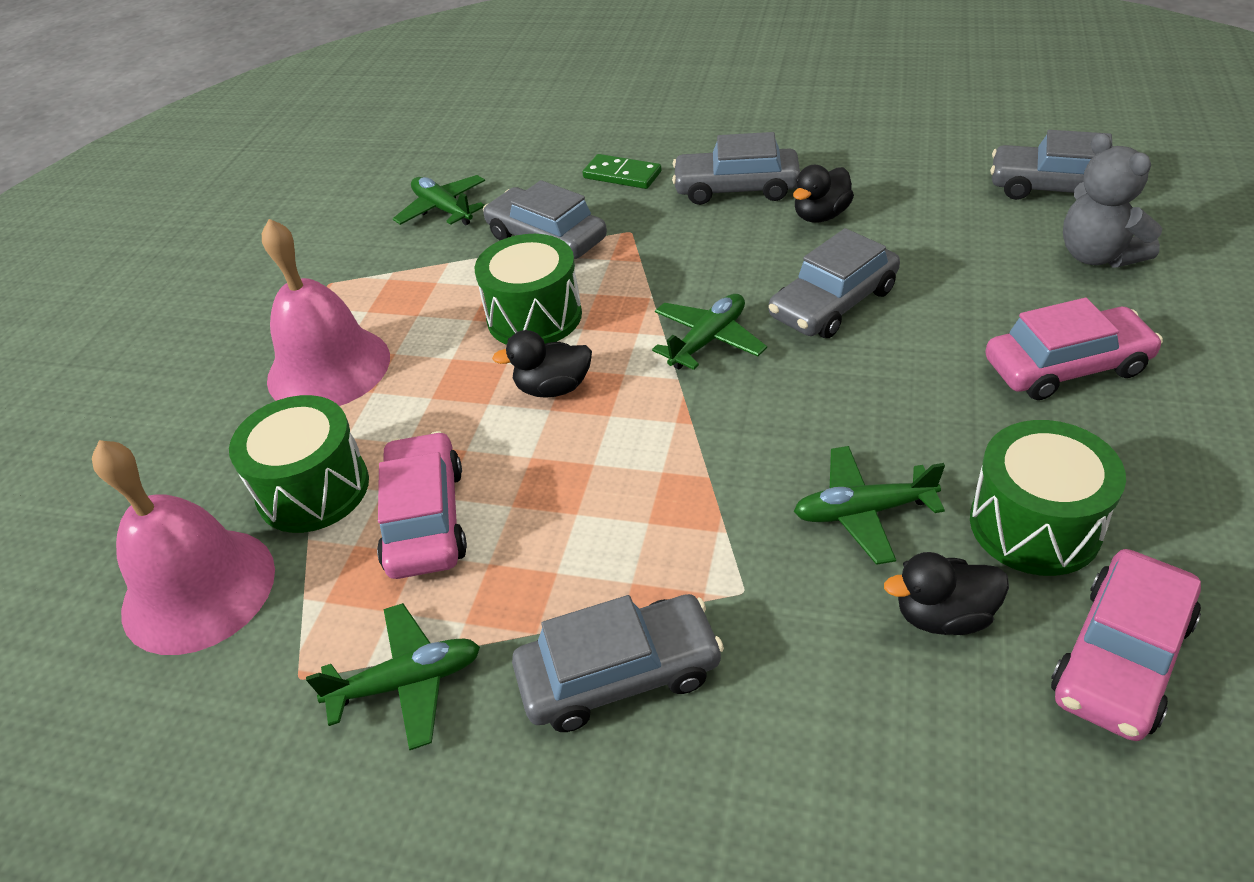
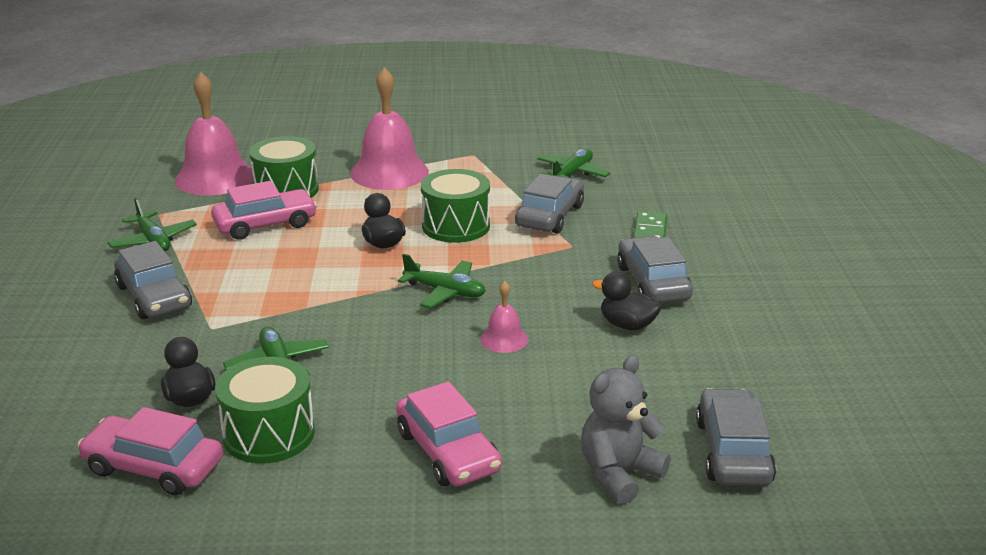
camera: 70 degrees right, 15 degrees down
(833, 303) = (504, 339): grey car -> pink bell

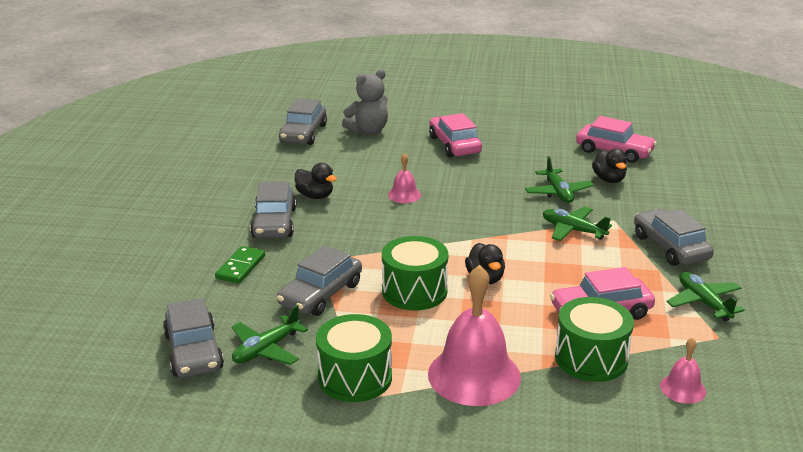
camera: 170 degrees left, 0 degrees up
(214, 178) = (683, 388): pink bell -> pink bell, size x0.48
(269, 434) = (555, 159): green drum -> green drum (355, 377)
(445, 292) = (438, 230): green plane -> green plane (573, 230)
(632, 168) = (193, 351): none -> grey car

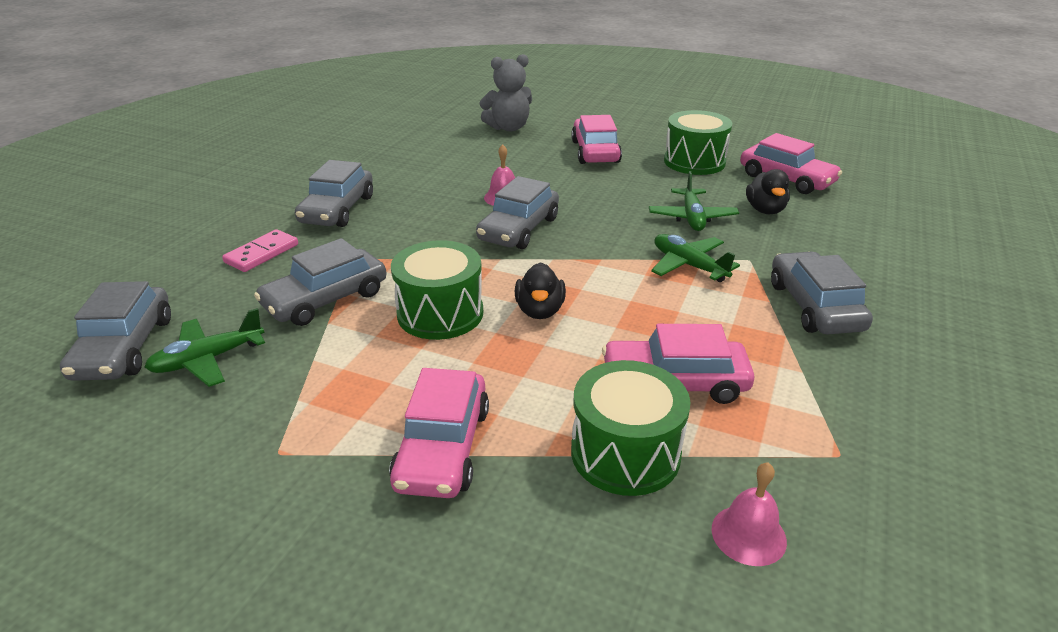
camera: 15 degrees right, 5 degrees up
(240, 267) = (261, 253): green domino -> pink domino
(303, 133) = (438, 124): grey car -> grey car (519, 229)
(315, 196) = (403, 187): black duck -> none
(355, 377) = (284, 419): green drum -> green drum (694, 162)
(474, 375) = (442, 447): pink bell -> pink car
(703, 303) = (835, 394): green plane -> none

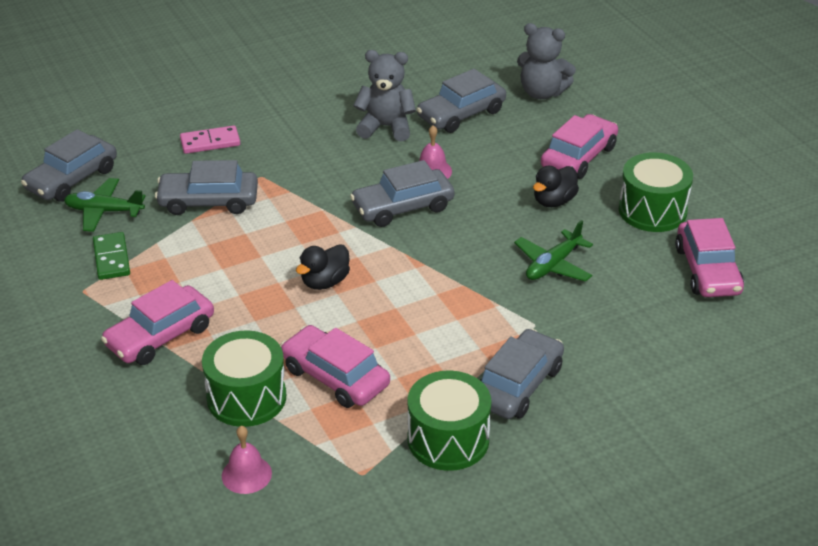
camera: 40 degrees right, 5 degrees up
(276, 400) = (111, 258): none -> green domino
(337, 209) = (299, 124): grey car -> grey car (461, 114)
(420, 185) = (386, 127): none -> grey teddy bear
(440, 313) = (262, 250): green drum -> green drum (448, 439)
(688, 265) = (480, 304): green plane -> none
(765, 210) = (628, 290): black duck -> black duck (554, 201)

